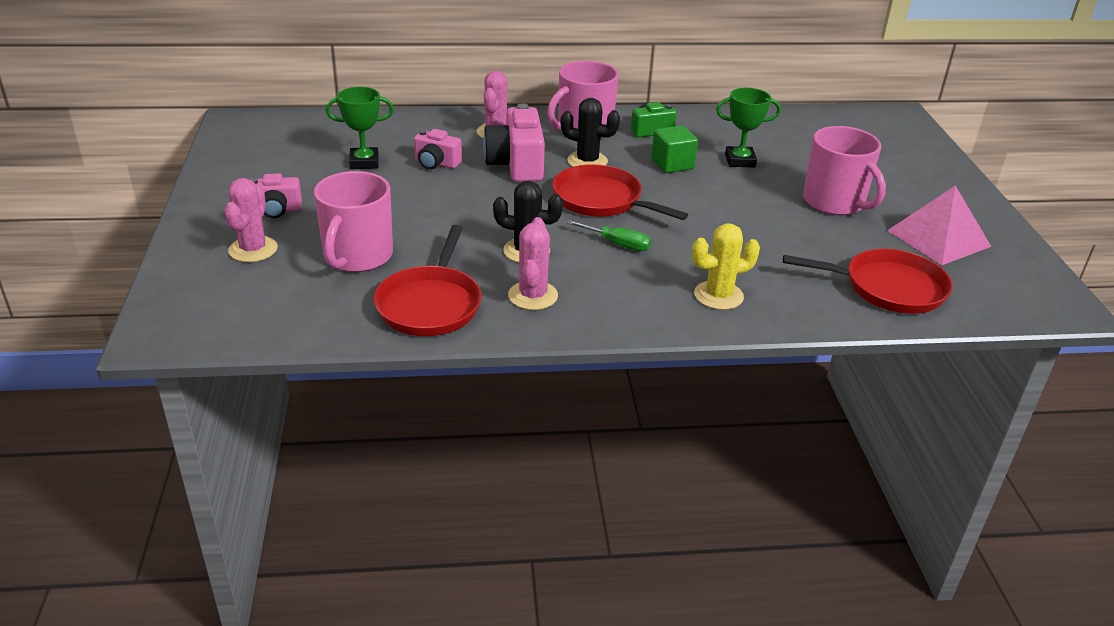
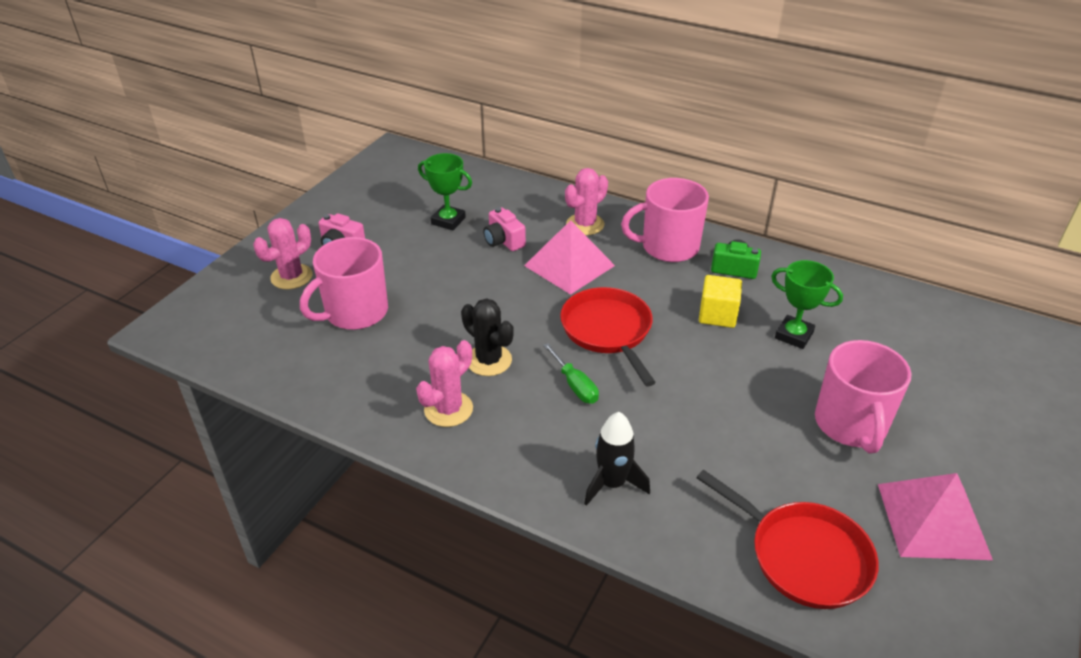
camera: 35 degrees right, 5 degrees up
(430, 304) = (362, 382): red pan -> none
(516, 165) = (569, 265): pink camera -> pink pyramid
(587, 161) = (637, 283): black cactus -> none
(672, 164) = (717, 315): green cube -> yellow cube
(718, 295) = (612, 483): yellow cactus -> black rocket

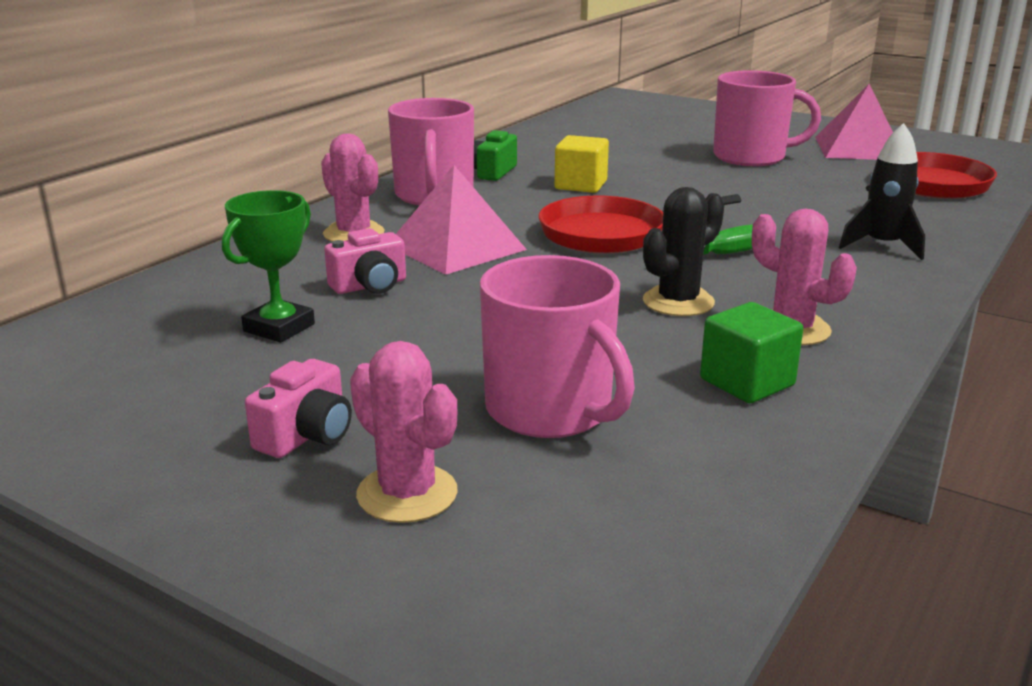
camera: 85 degrees left, 15 degrees down
(379, 383) = (747, 382): none -> green cube
(794, 335) = (618, 161): green trophy -> none

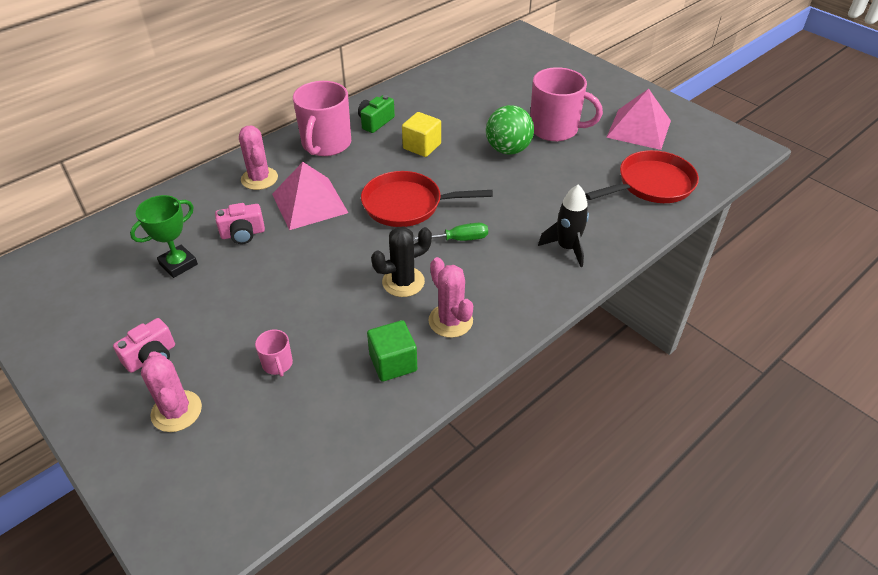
camera: 15 degrees right, 20 degrees up
(551, 411) = (277, 364): pink mug -> pink mug, size x0.45
(706, 177) = (508, 149): none -> green ball

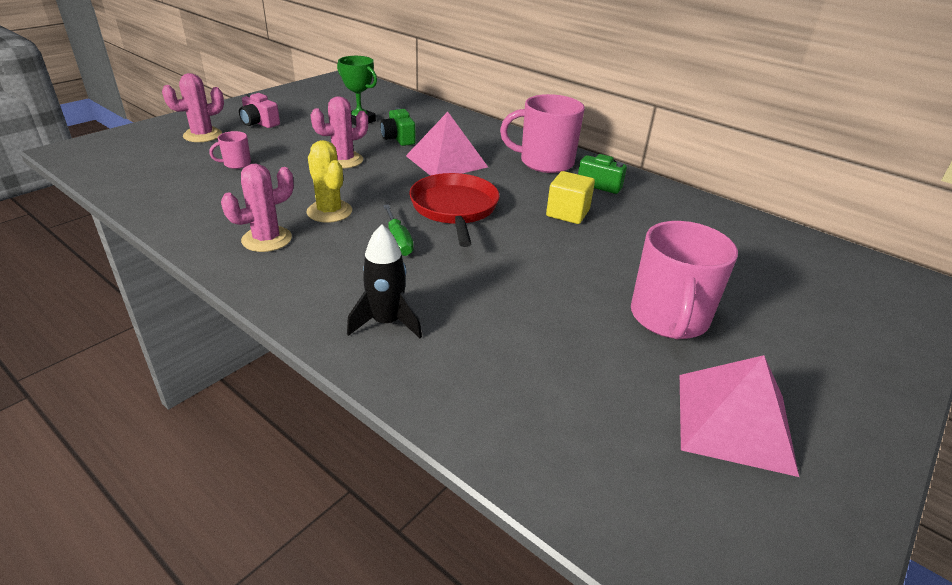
camera: 80 degrees right, 10 degrees down
(243, 234) = (398, 139): pink camera -> green camera
(259, 179) = (477, 138): pink cactus -> pink cactus (343, 160)
(393, 363) = (219, 211): green cube -> none
(403, 282) = (329, 212): black cactus -> yellow cactus
(508, 149) = (592, 274): green ball -> none
(651, 184) = (562, 427): red pan -> none

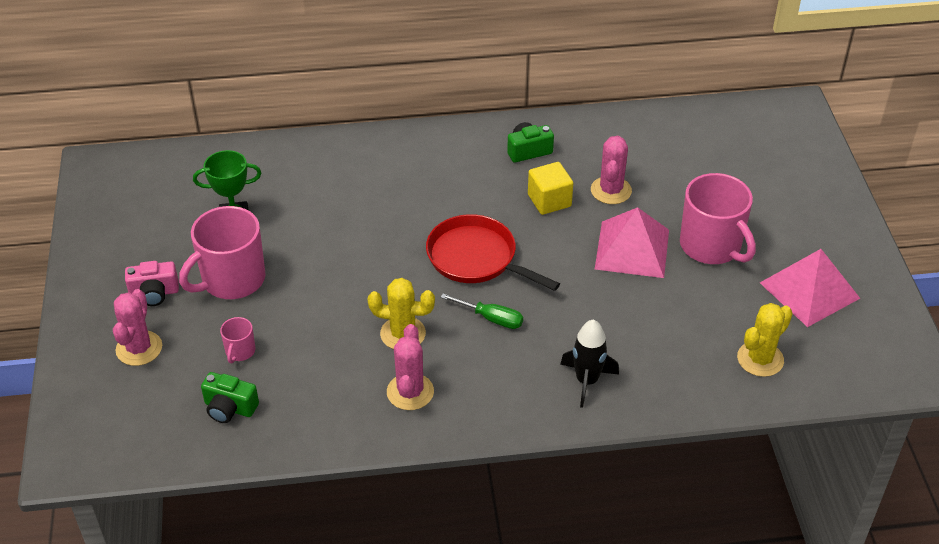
camera: 45 degrees left, 10 degrees up
(343, 160) = (314, 276): pink cactus -> pink cactus (611, 190)
(398, 139) = (308, 215): green camera -> green camera (229, 408)
(446, 161) = (389, 212): pink pyramid -> pink pyramid (632, 249)
(545, 162) = (458, 154): pink mug -> pink mug (232, 280)
(575, 434) = (760, 359): none -> yellow cactus

